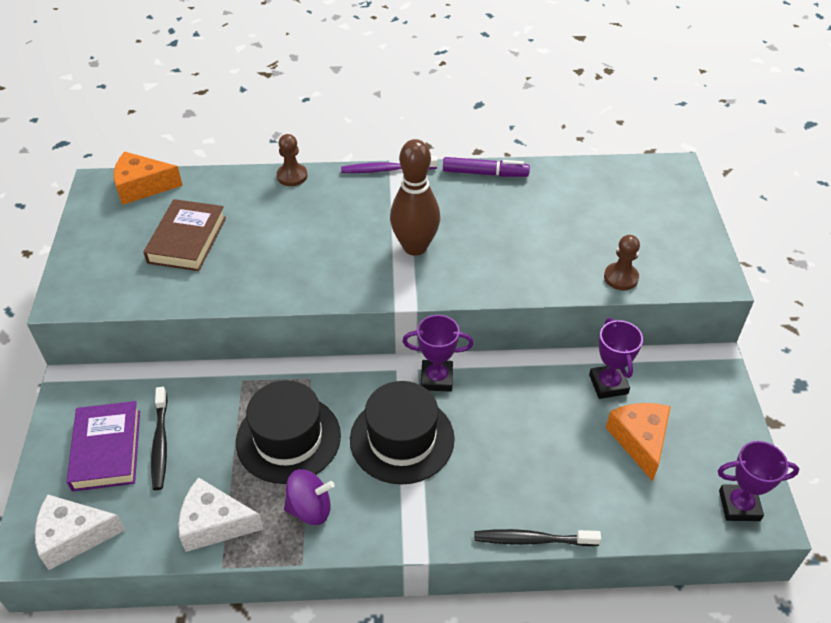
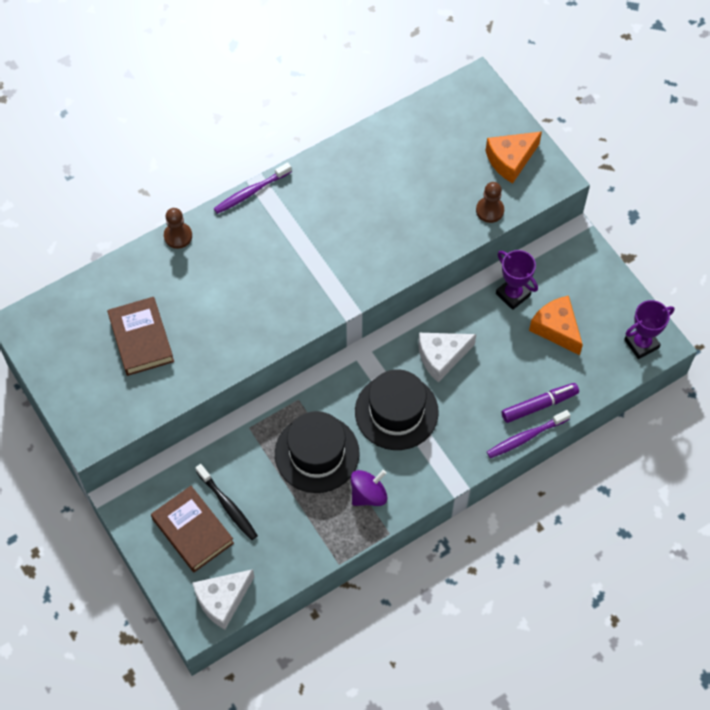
camera: 30 degrees left, 15 degrees up
(107, 450) = (193, 531): purple book -> brown book
(142, 187) = (60, 307): orange cheese -> orange cheese (510, 160)
(214, 524) = (312, 539): white cheese -> white cheese (441, 357)
(415, 247) = (324, 257): brown bowling pin -> none
(436, 378) = (390, 352): purple trophy -> none
(485, 173) = (332, 158): purple marker -> purple marker (539, 405)
(532, 540) = (525, 437): black toothbrush -> purple toothbrush

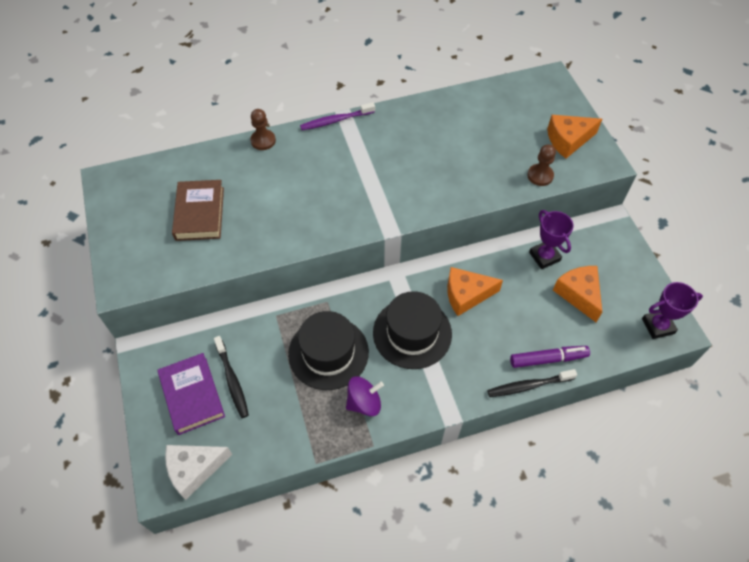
camera: 15 degrees right, 5 degrees down
(193, 531) = (192, 395): brown book -> purple book
(441, 357) = (466, 295): white cheese -> orange cheese
(525, 437) = (528, 386): purple toothbrush -> black toothbrush

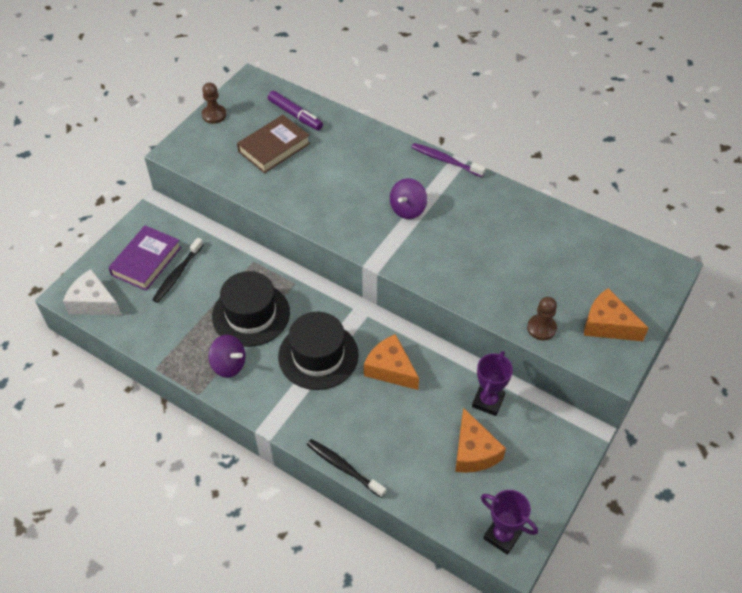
camera: 50 degrees right, 5 degrees down
(263, 140) = (377, 134): brown pawn -> brown pawn (214, 115)
(359, 174) = (408, 209): none -> purple spinning top
(548, 359) = (383, 467): purple marker -> purple marker (295, 115)
(579, 294) = (474, 451): orange cheese -> orange cheese turned 135 degrees clockwise

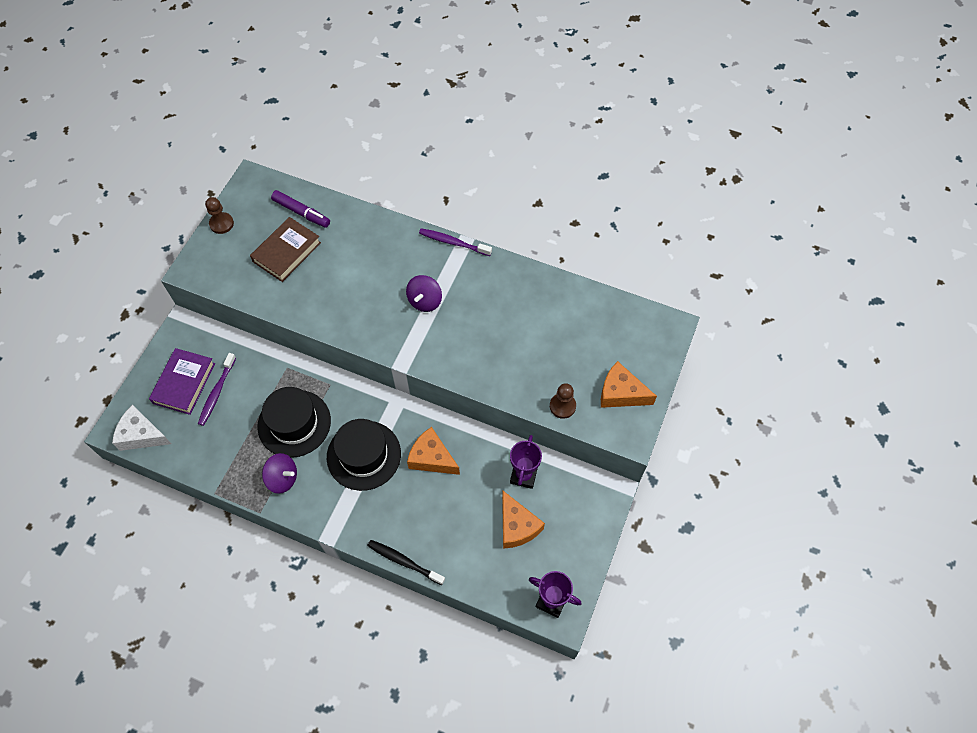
camera: 10 degrees left, 10 degrees up
(177, 274) = (217, 393): black toothbrush -> purple toothbrush

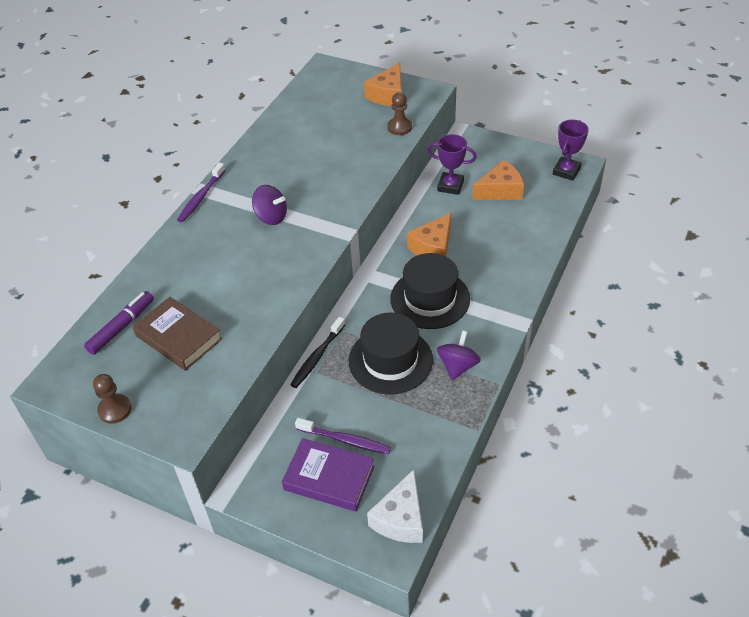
camera: 85 degrees left, 15 degrees down
(404, 561) = (542, 265): black toothbrush -> black toothbrush (317, 357)

